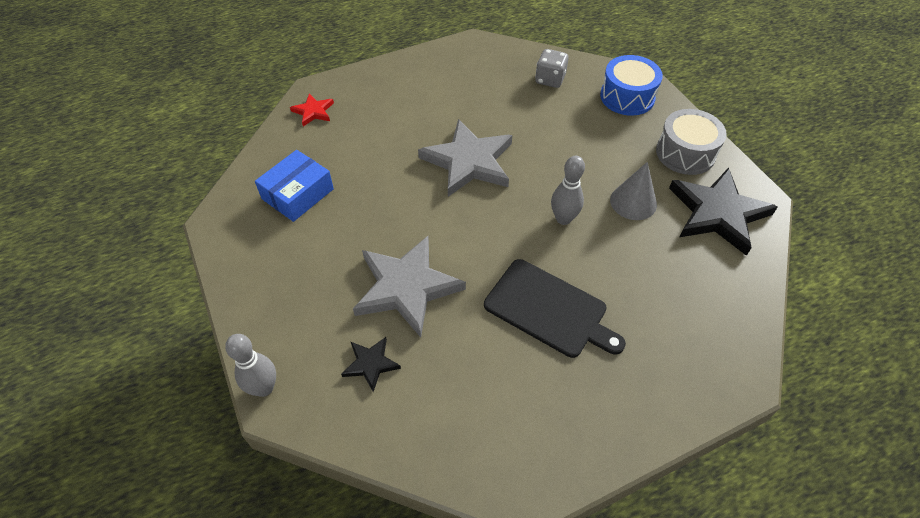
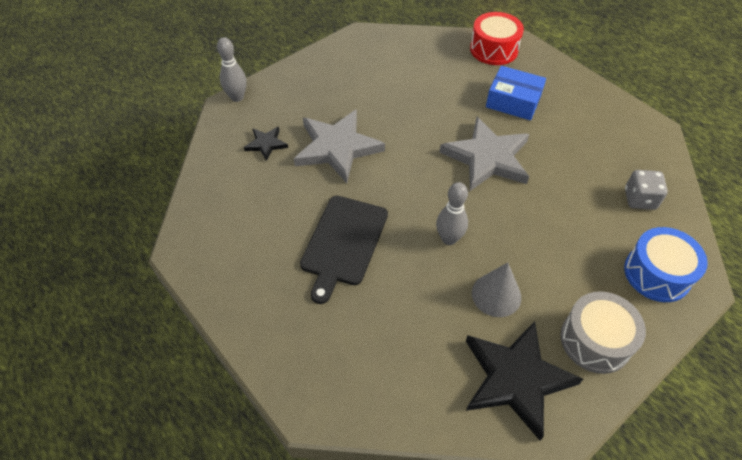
camera: 75 degrees right, 0 degrees up
(297, 194) = (403, 66): blue box -> blue box (513, 101)
(313, 111) = (494, 49): red star -> red drum

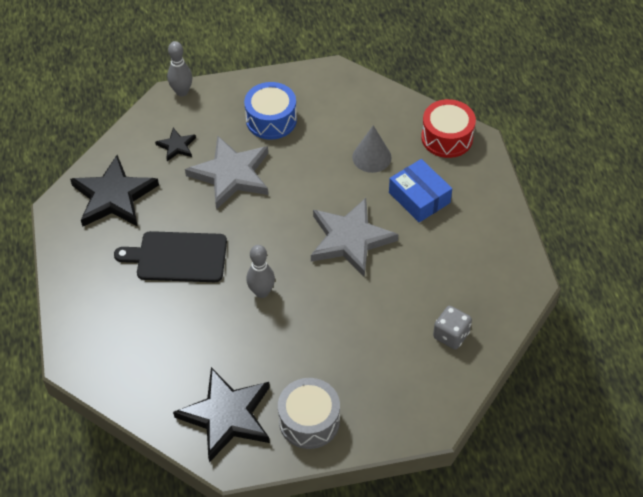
camera: 30 degrees right, 0 degrees up
(235, 214) = (114, 196): none -> black star
(343, 243) = (178, 257): black cutting board -> black cutting board turned 45 degrees clockwise
(496, 295) = (262, 352): grey cone -> grey cone (371, 157)
(657, 274) = (406, 399): blue drum -> blue drum (271, 120)

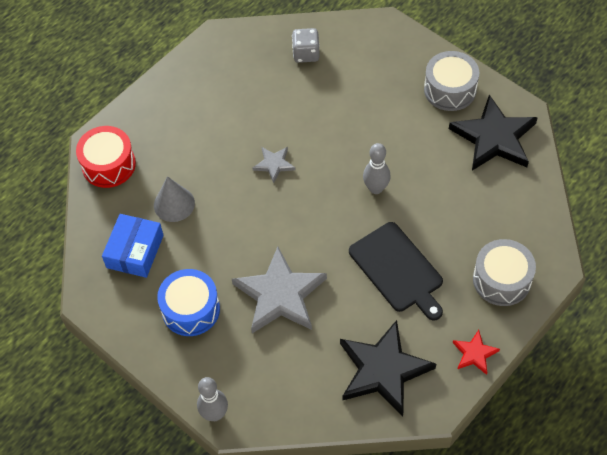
camera: 125 degrees left, 5 degrees up
(66, 257) = (474, 353): none -> red star
(100, 318) = (501, 280): none -> grey drum
(176, 146) = (284, 364): black star -> none
(350, 239) = (274, 164): grey star -> grey star, size x0.48
(419, 197) = (192, 145): blue box -> blue box (135, 251)

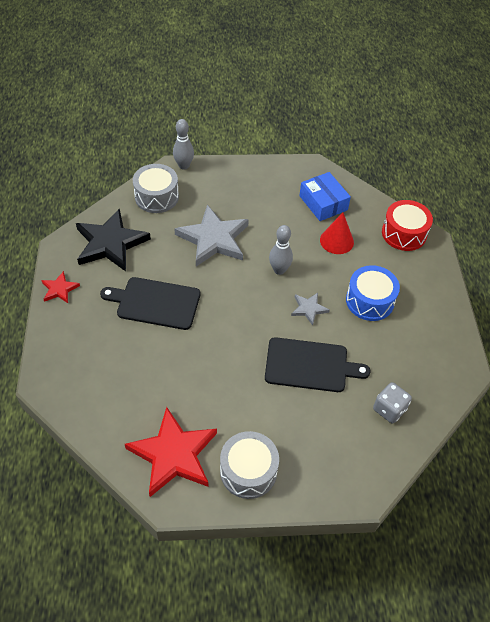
camera: 130 degrees right, 5 degrees down
(174, 204) = (336, 241): grey cone -> red cone
(191, 309) = (255, 198): blue drum -> blue drum (370, 301)
(326, 122) = (310, 365): none -> black cutting board
(376, 188) = (223, 344): grey bowling pin -> grey bowling pin (279, 270)
(494, 137) = (173, 454): black star -> red star
(501, 280) = (77, 346): grey drum -> grey drum (156, 197)

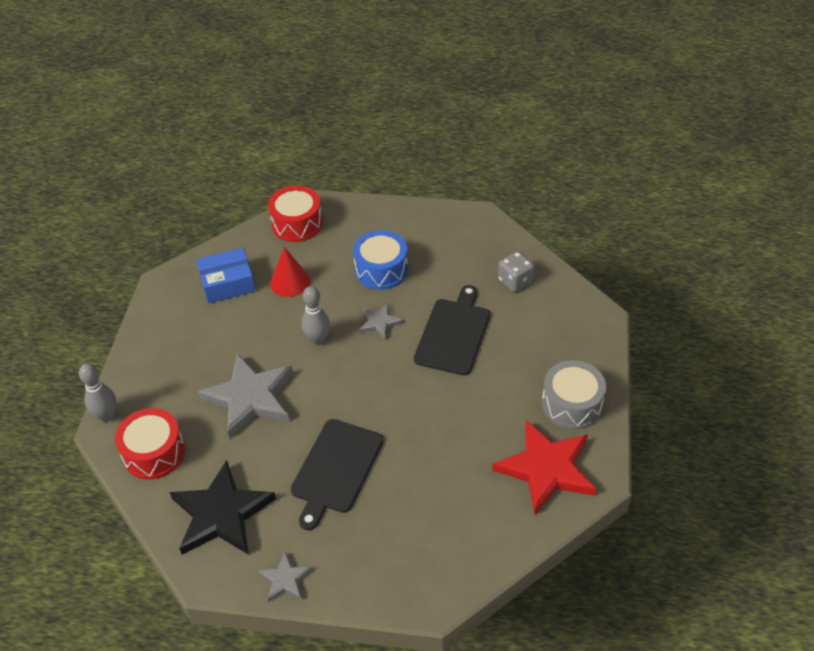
camera: 75 degrees left, 5 degrees down
(59, 289) = (285, 579): red star -> grey star
(156, 197) = (154, 453): grey drum -> red drum

